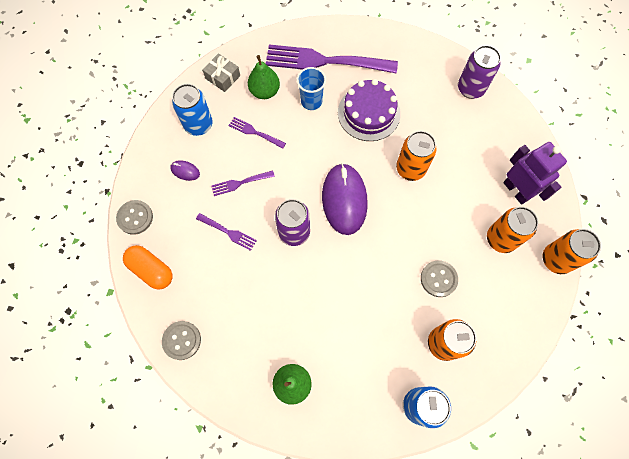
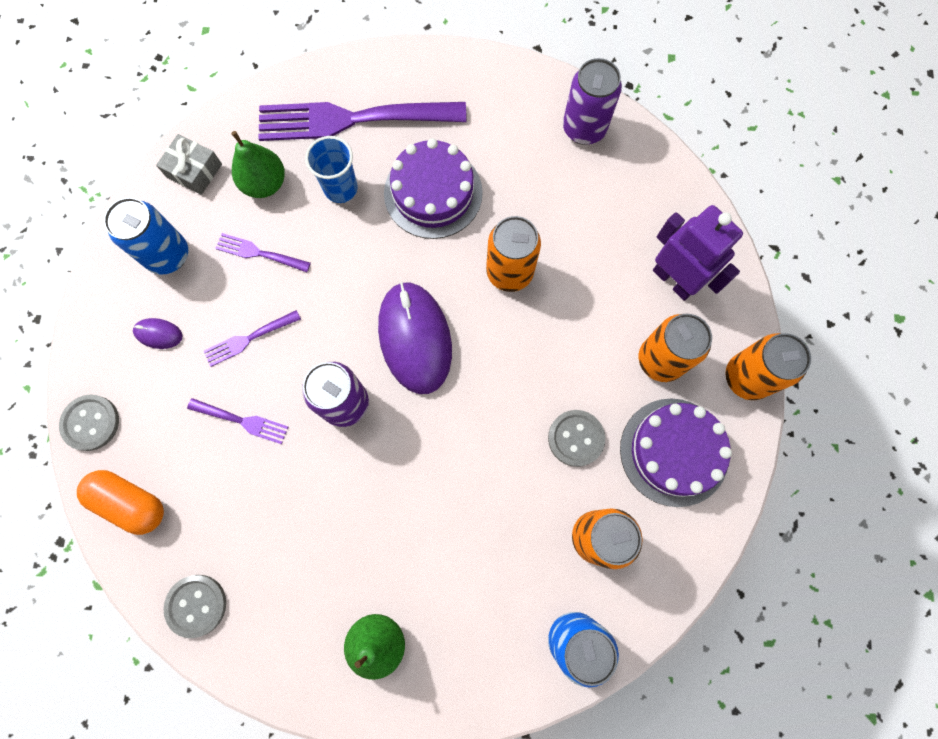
camera: 10 degrees left, 5 degrees up
(501, 298) = (674, 452): none -> purple cake

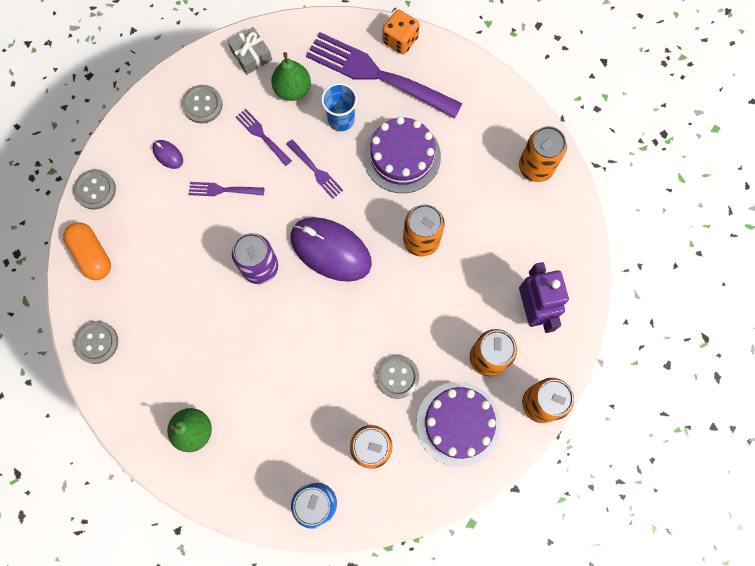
camera: 30 degrees right, 0 degrees up
(168, 255) = (202, 105): blue can -> grey button
(242, 421) = (188, 242): purple fork -> purple fork (316, 171)
(355, 70) = (400, 40): none -> orange dice
(415, 338) = (330, 250): purple mouse -> purple mouse turned 75 degrees counterclockwise
(584, 129) = (535, 167): purple can -> orange can

